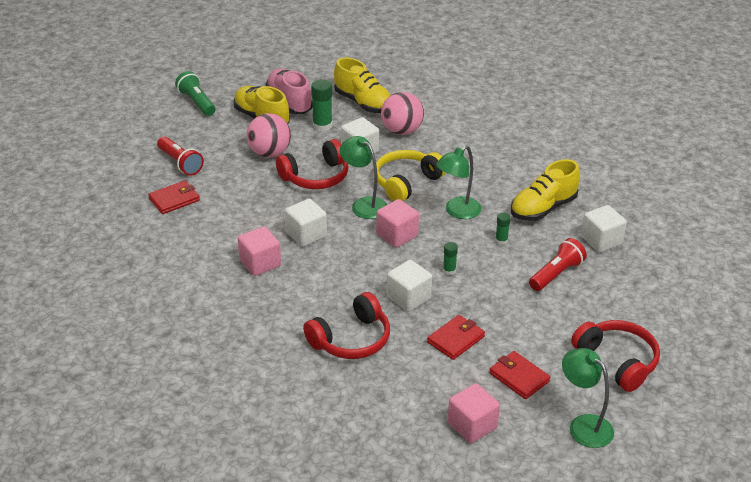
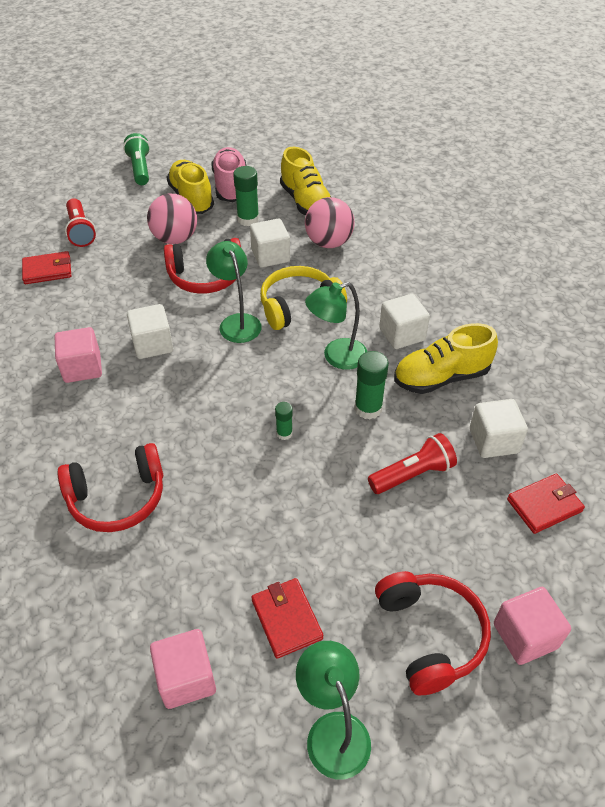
camera: 20 degrees right, 10 degrees up
(397, 235) = (250, 370): pink cube -> pink cube (525, 636)
(408, 298) = (216, 458): white cube -> white cube (402, 334)
(456, 339) = (238, 535): red wallet -> red wallet (544, 505)
(501, 240) = (368, 408): green glue stick -> green glue stick, size x1.76

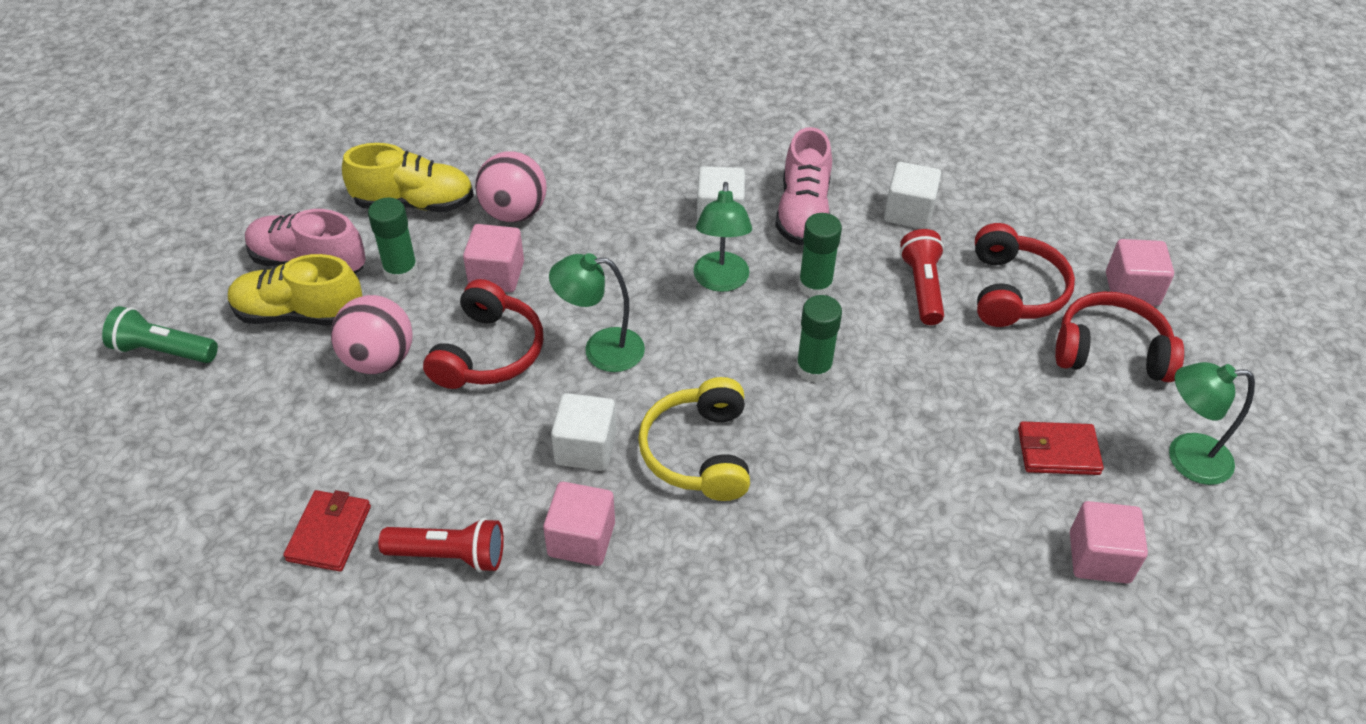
camera: 65 degrees left, 0 degrees up
(80, 231) = (263, 467): red flashlight -> red flashlight (450, 555)
(117, 498) = (834, 557): red headphones -> red headphones (1013, 291)
(270, 256) = (497, 275): white cube -> pink cube
(284, 433) = (813, 368): green glue stick -> green glue stick, size x1.76
(299, 306) = (612, 282): yellow headphones -> yellow headphones (699, 452)
(441, 377) = (803, 212): yellow shoe -> pink shoe
(544, 505) = (1001, 214): red wallet -> none

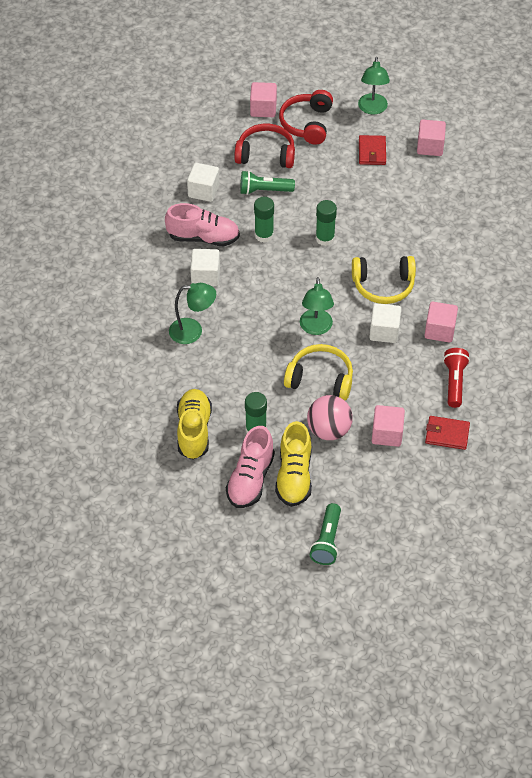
camera: 90 degrees left, 5 degrees up
(488, 352) = (320, 379): red headphones -> yellow headphones
(497, 275) = (258, 381): pink cube -> pink cube (387, 434)
(514, 213) = (203, 377): pink ball -> none
(721, 281) = (261, 276): green lamp -> green lamp (193, 331)
(922, 287) = (264, 190): red flashlight -> green flashlight

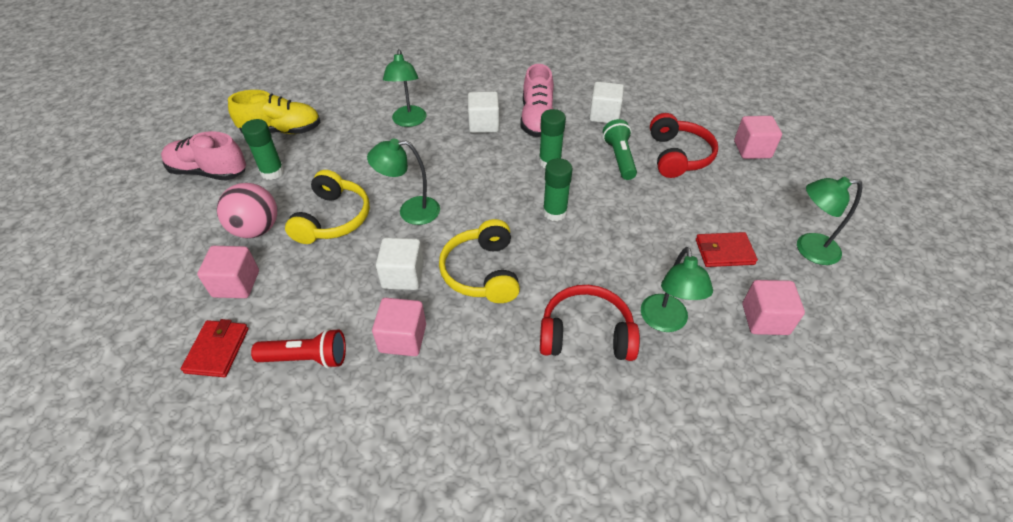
camera: 85 degrees right, 5 degrees down
(294, 476) = (201, 204): yellow shoe -> none
(307, 123) = (746, 187): red headphones -> red headphones (586, 334)
(327, 541) = (102, 235): green flashlight -> none
(430, 194) = (665, 322): none -> green lamp

